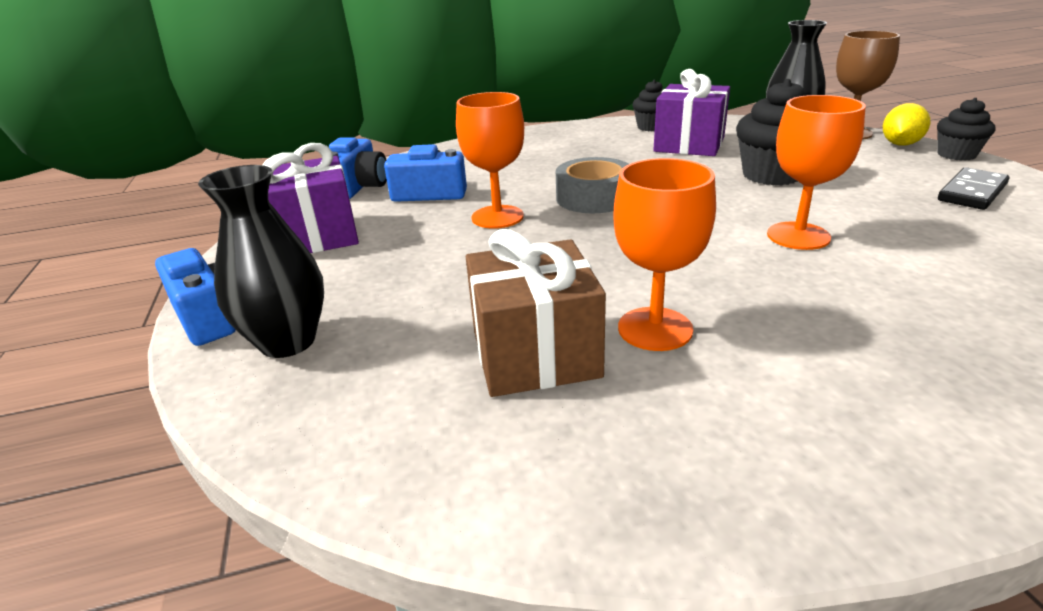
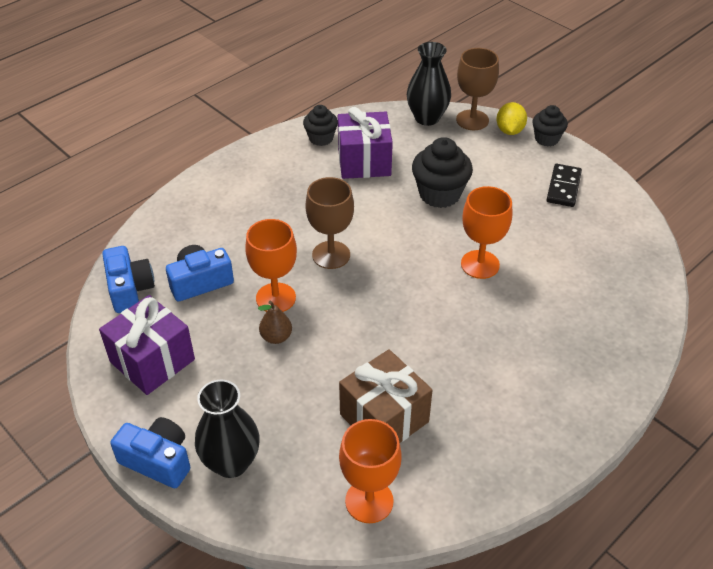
camera: 30 degrees left, 15 degrees up
(466, 246) = (276, 337): none -> brown pear
(593, 198) = (331, 255): grey tape -> brown goblet
(655, 329) = (436, 376): orange goblet -> orange goblet (369, 501)

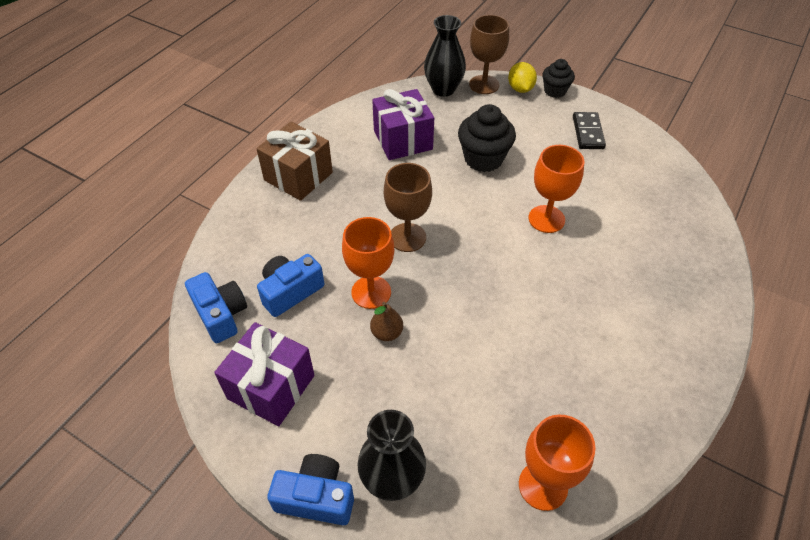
camera: 15 degrees left, 5 degrees up
(321, 138) = (354, 125): black cupcake -> none
(384, 418) = (522, 393): brown gift -> brown gift (298, 176)

